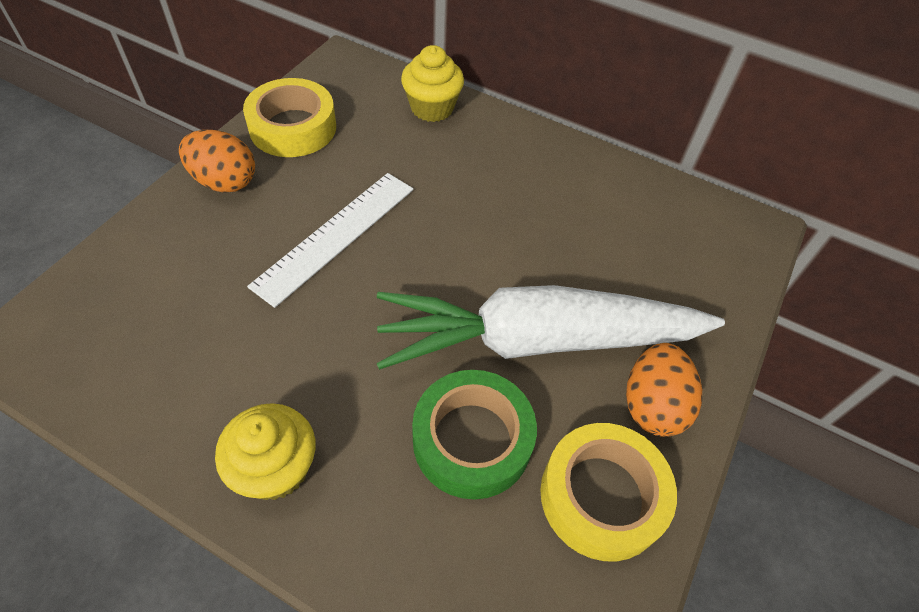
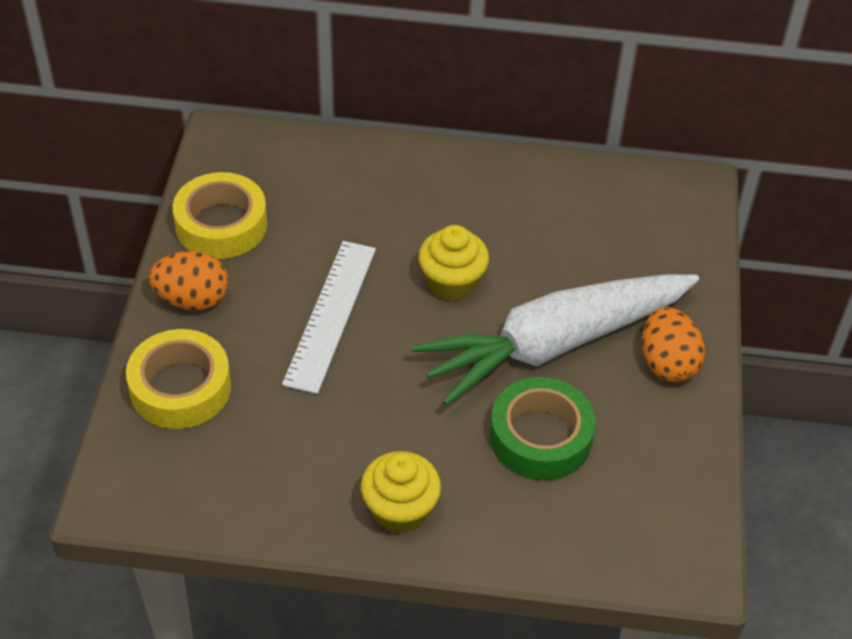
camera: 20 degrees left, 5 degrees down
(432, 108) = (345, 161): yellow cupcake -> yellow cupcake (452, 283)
(602, 496) = (657, 441): yellow tape -> yellow tape (180, 387)

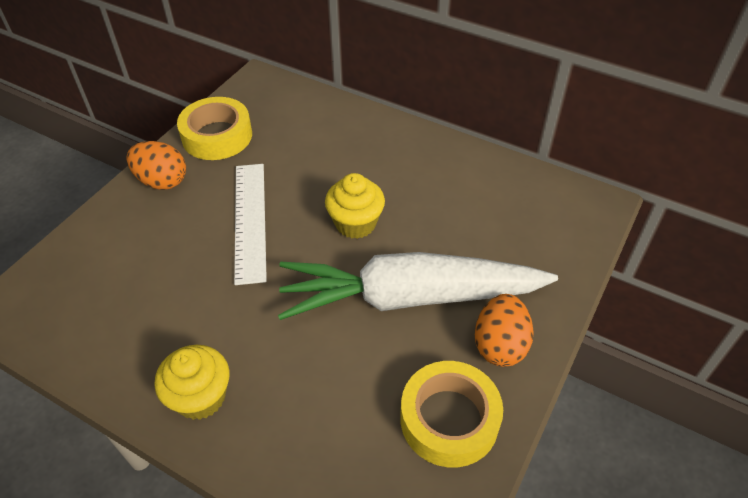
camera: 25 degrees right, 0 degrees up
(180, 387) = (109, 241): yellow tape -> yellow tape (449, 419)
(330, 314) = (250, 220): white ruler -> white ruler turned 45 degrees counterclockwise
(540, 437) = (353, 374): green tape -> none

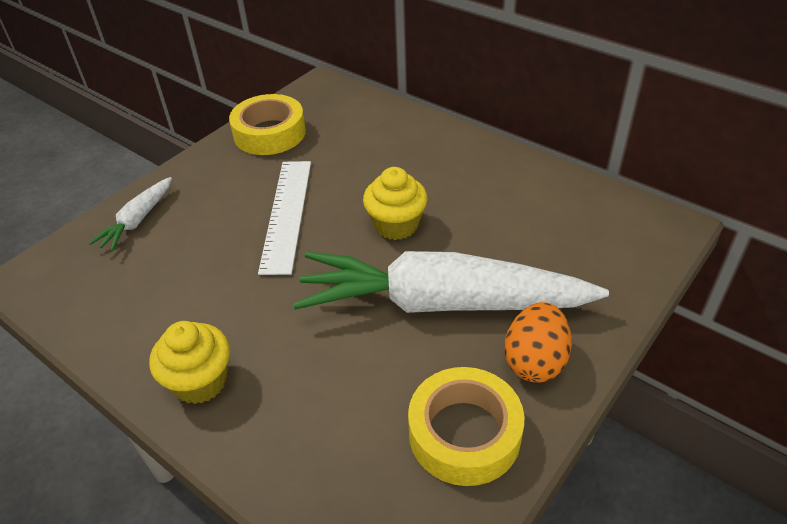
camera: 10 degrees right, 5 degrees down
(104, 239) = (137, 220): none -> white carrot
(162, 181) = (206, 171): orange egg -> none

